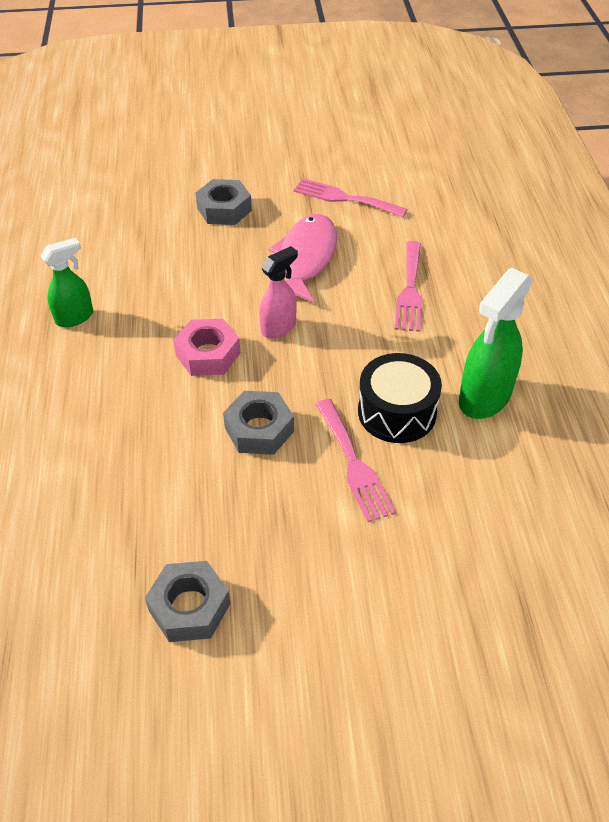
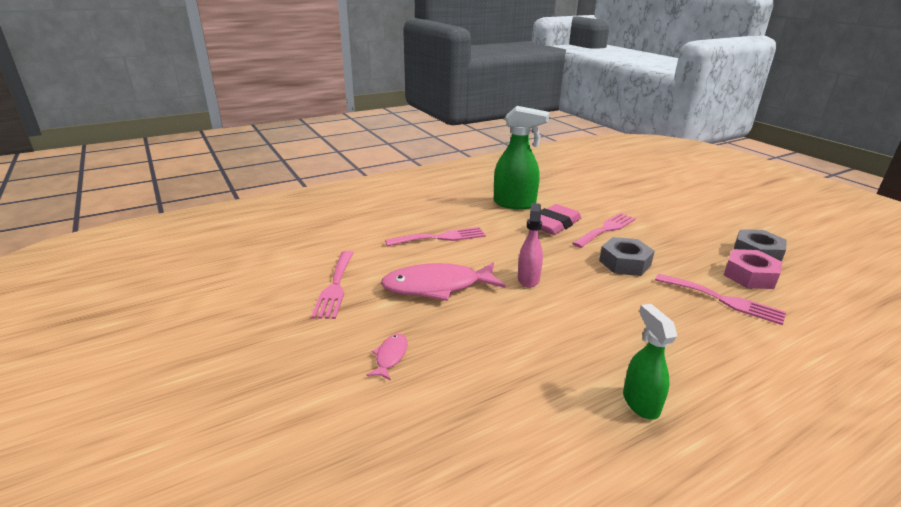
camera: 115 degrees left, 20 degrees down
(75, 317) = (640, 403): green spray bottle -> green spray bottle turned 45 degrees clockwise
(133, 473) = (723, 300): none -> pink fork
(208, 354) = (589, 303): pink nut -> pink nut (749, 276)
(224, 209) = (390, 356): grey nut -> pink fish
(279, 327) = (528, 279): pink spray bottle -> pink spray bottle turned 75 degrees clockwise
(397, 412) = (554, 224): black drum -> pink eraser

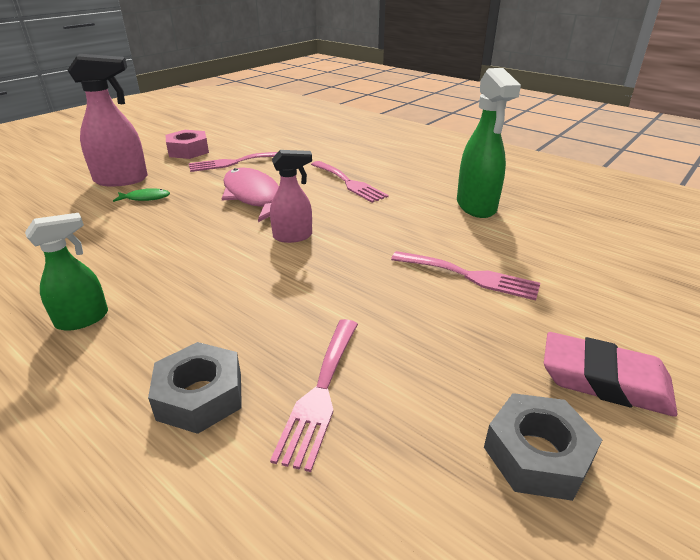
camera: 70 degrees right, 5 degrees up
(314, 375) = (122, 180): none -> pink spray bottle
(390, 356) = (145, 198): pink fish -> green fish
(554, 224) = (445, 237): pink eraser -> pink eraser (604, 380)
(624, 263) = (376, 297): grey nut -> grey nut (200, 396)
(749, 276) = (426, 434): pink nut -> pink nut (188, 151)

